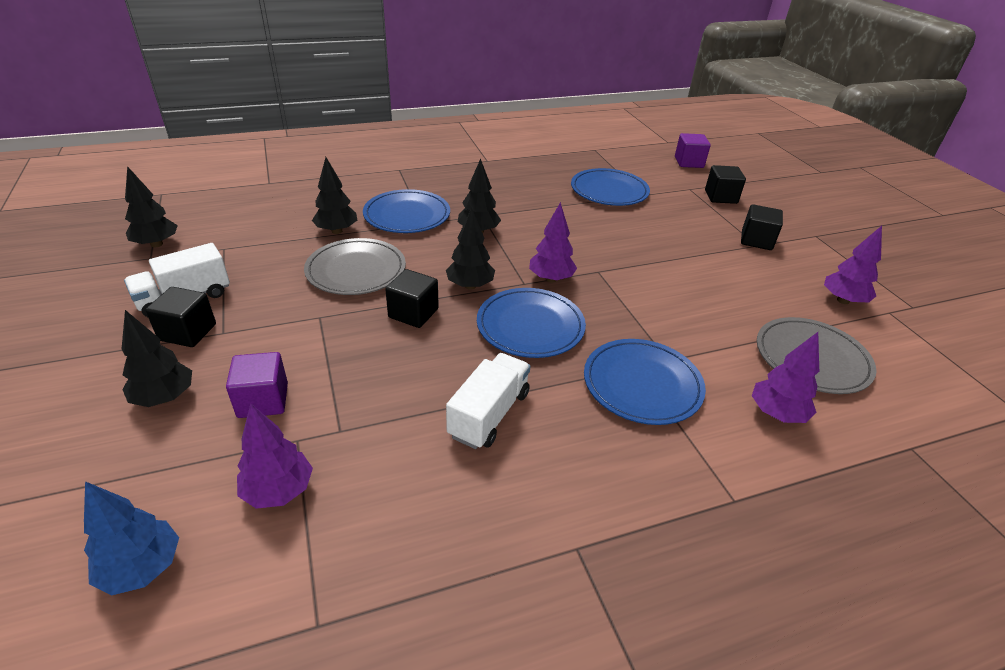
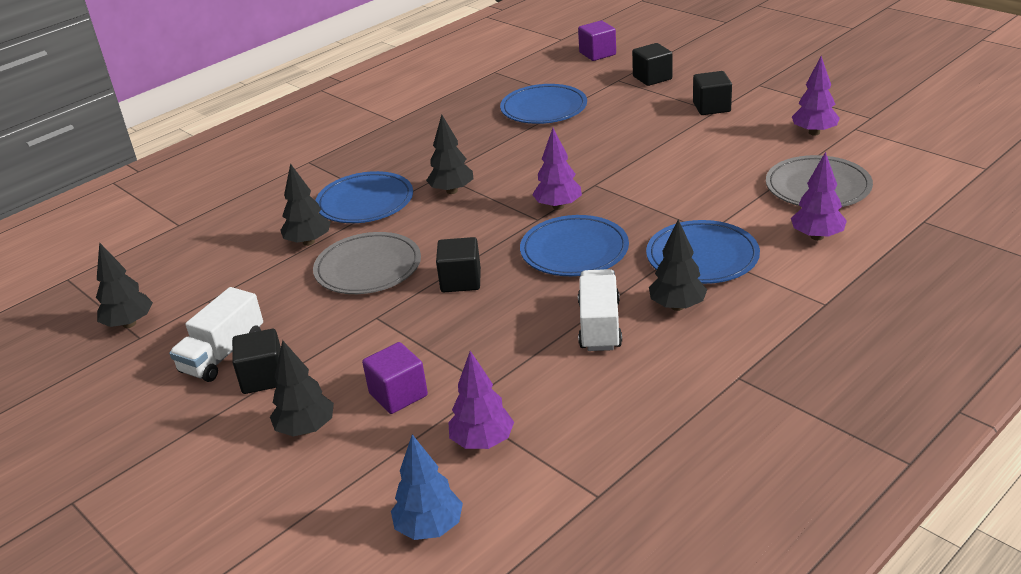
camera: 20 degrees left, 5 degrees down
(470, 286) = (490, 239): black tree -> black tree (677, 306)

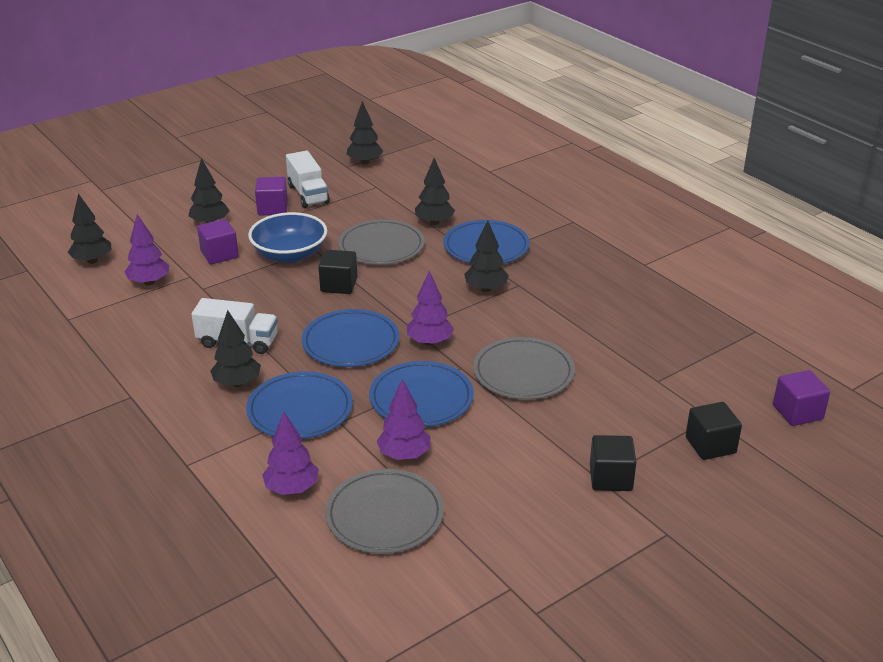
camera: 95 degrees right, 0 degrees up
(223, 354) = (308, 194): white truck -> white truck turned 150 degrees counterclockwise
(263, 377) = (272, 208): black cube -> purple cube
(393, 333) = (290, 254): none -> blue bowl
(429, 528) = (92, 261): blue tree -> black tree
(544, 108) = (645, 355): blue plate -> blue plate (421, 398)
(590, 155) = (523, 372): none -> grey plate
(814, 132) = (513, 548): purple tree -> purple tree (404, 455)

